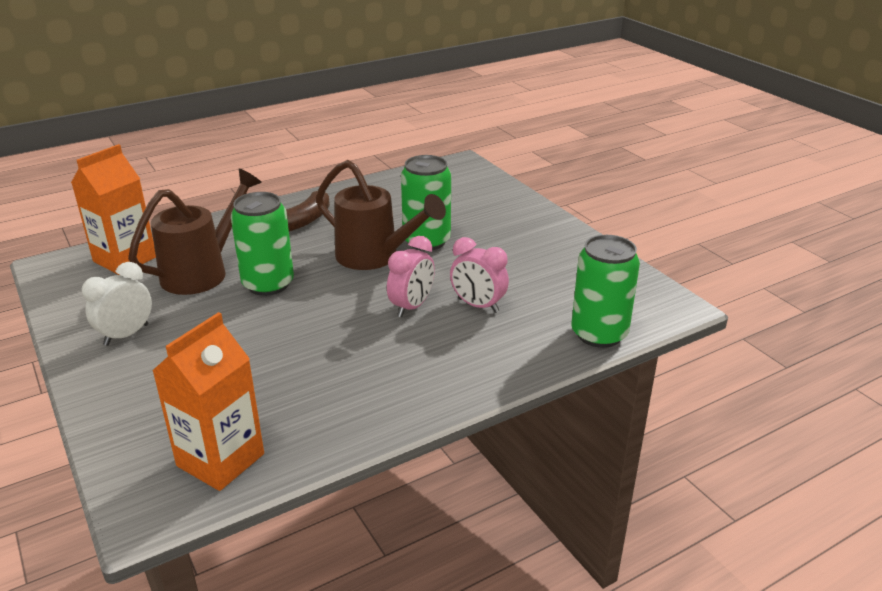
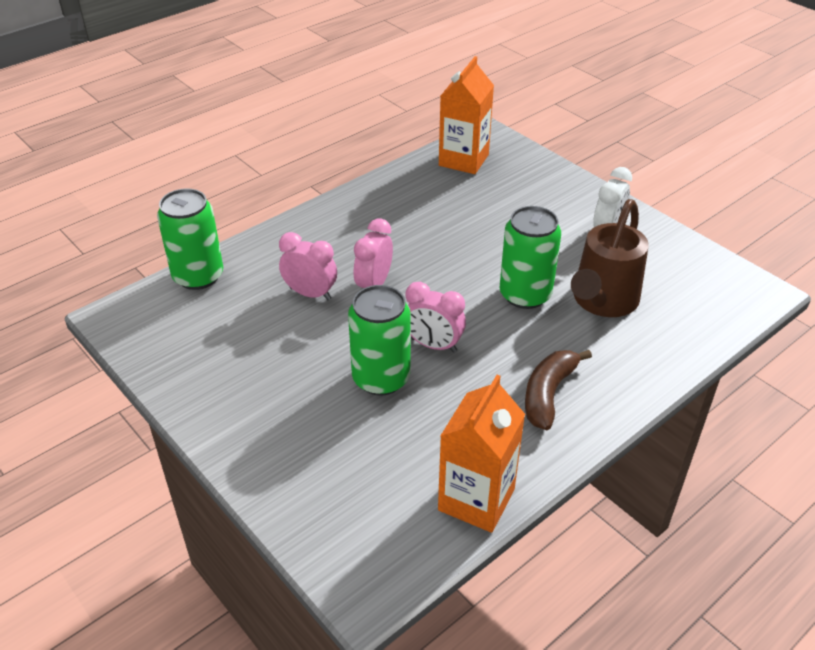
camera: 170 degrees right, 10 degrees up
(125, 259) = (697, 308): orange carton -> orange carton (476, 499)
(374, 257) = (433, 345): brown watering can -> pink clock

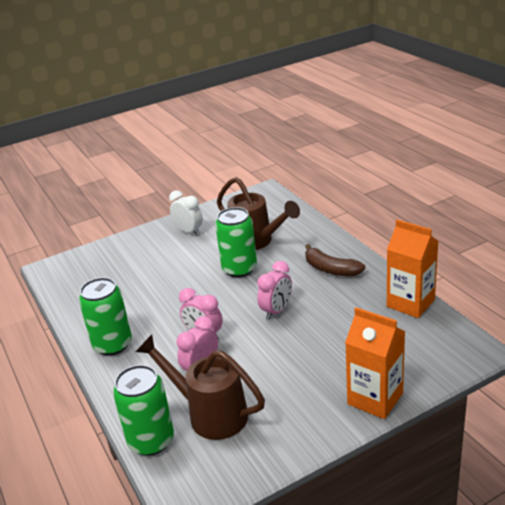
camera: 75 degrees left, 10 degrees down
(235, 314) = (210, 414): none -> brown watering can
(381, 378) = (303, 336): green can -> green can (113, 345)
(463, 160) = (74, 282): orange carton -> orange carton (375, 398)

